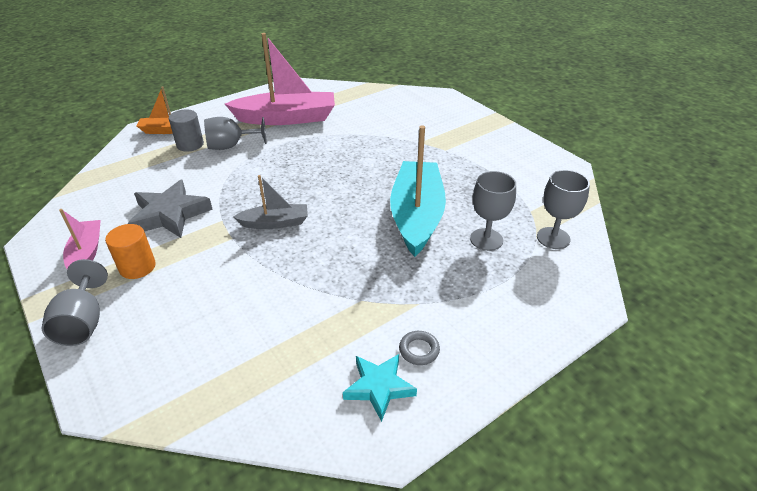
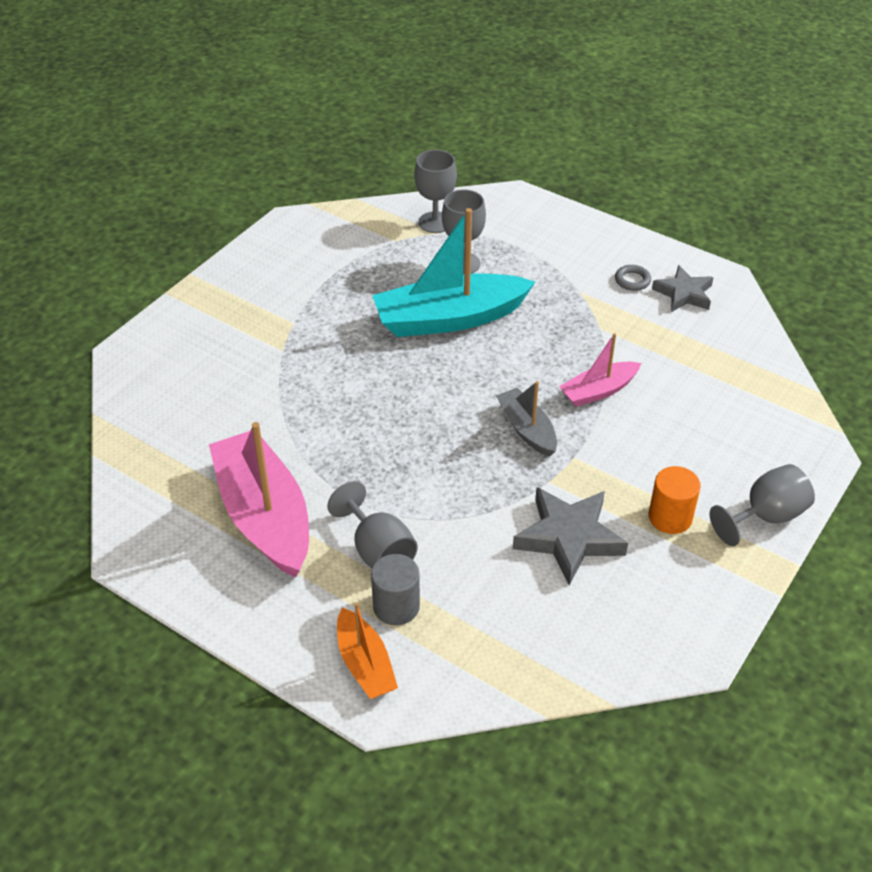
camera: 110 degrees left, 5 degrees up
(86, 253) = (682, 581): pink boat -> pink boat (598, 391)
(379, 387) = (684, 294): turquoise star -> grey star

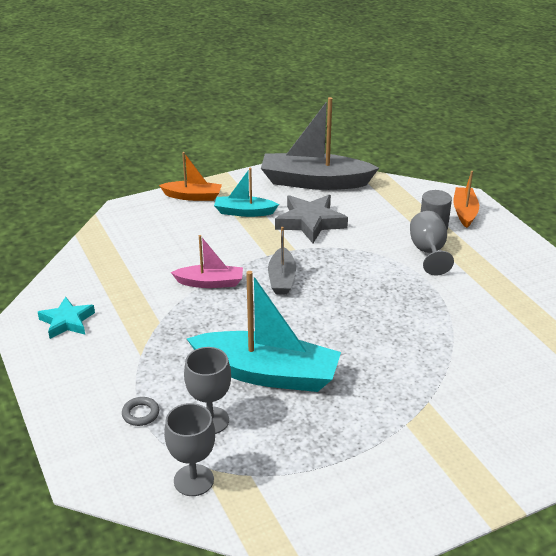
camera: 150 degrees left, 10 degrees down
(264, 516) = (494, 292): pink boat -> none
(632, 280) = (90, 347): grey ring -> grey ring (140, 414)
(633, 631) = (314, 182): none -> grey boat
(670, 517) = (244, 212): orange cylinder -> turquoise boat
(684, 294) = (67, 321): grey star -> turquoise star
(765, 516) = (193, 196): grey goblet -> orange boat

